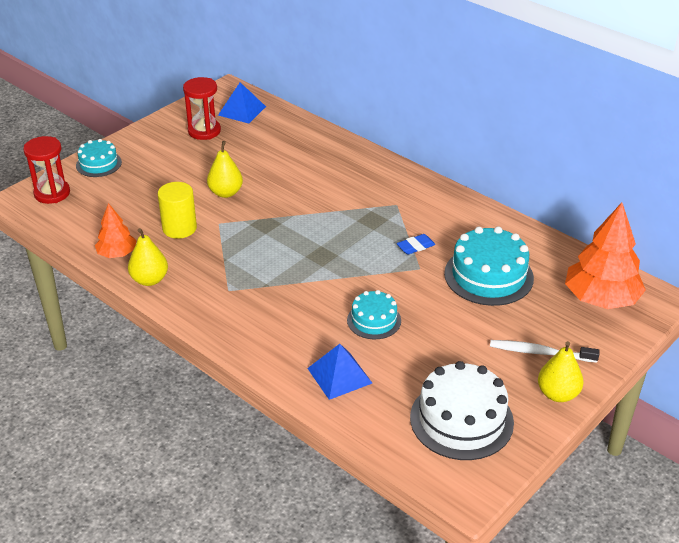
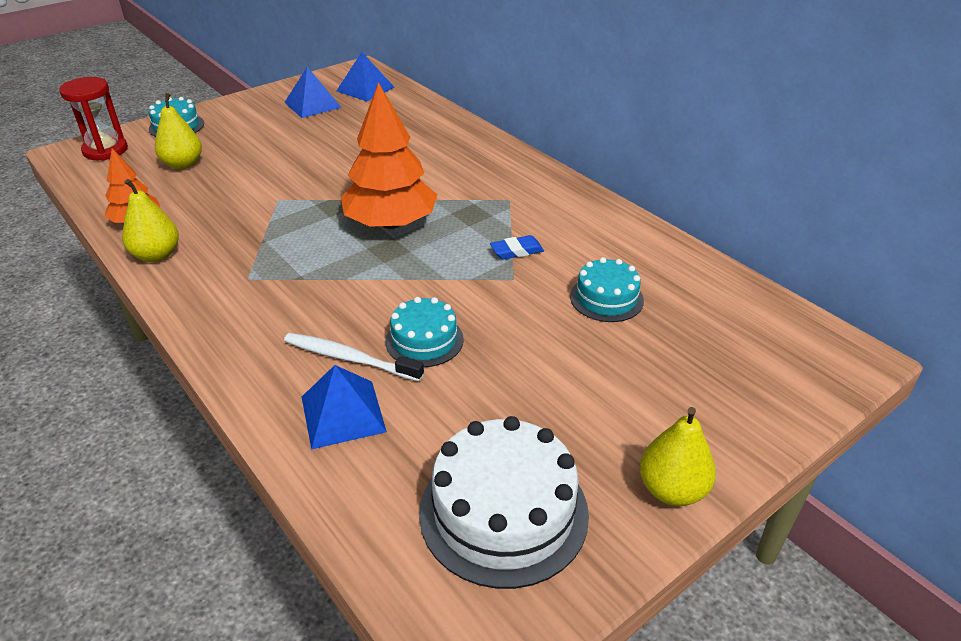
camera: 10 degrees right, 0 degrees up
(179, 228) = (228, 200): yellow cylinder -> none
(204, 131) = (313, 105): red hourglass -> blue pyramid
(226, 193) = (304, 168): yellow pear -> yellow pear (183, 164)
(488, 276) = (606, 298): turquoise cake -> turquoise cake, size x0.58
(540, 352) = (658, 418): white toothbrush -> white toothbrush (350, 358)
(601, 299) = (767, 348): orange tree -> orange tree (391, 223)

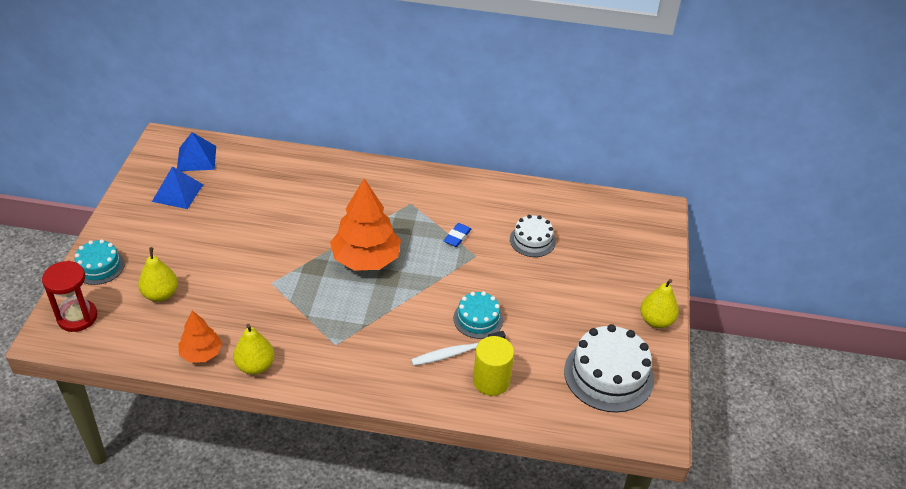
camera: 45 degrees left, 5 degrees up
(343, 414) = (491, 381): blue pyramid -> yellow cylinder
(606, 298) = (532, 240): turquoise cake -> white cake

